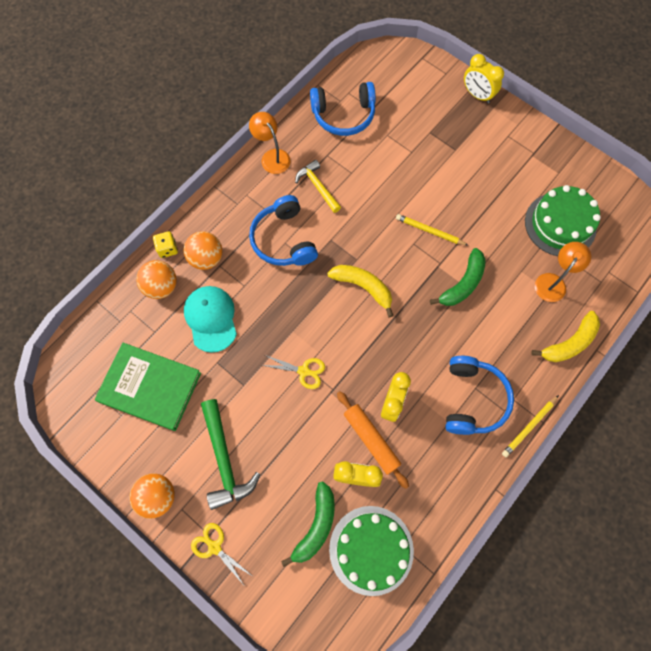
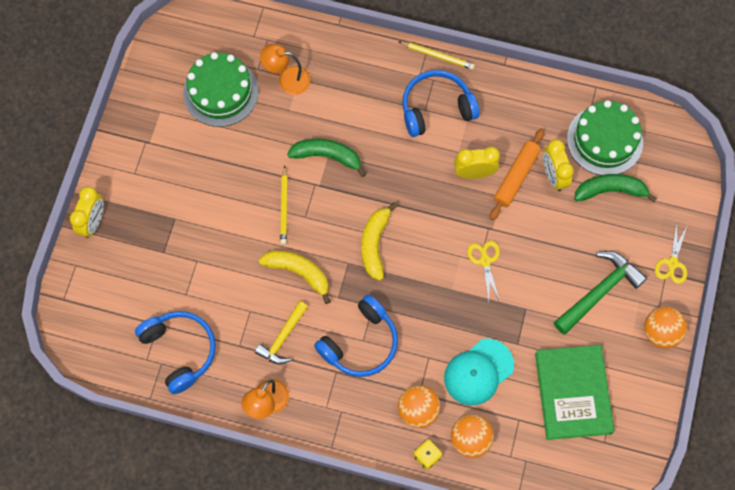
camera: 115 degrees left, 0 degrees up
(569, 343) = (343, 48): yellow banana -> yellow banana (298, 272)

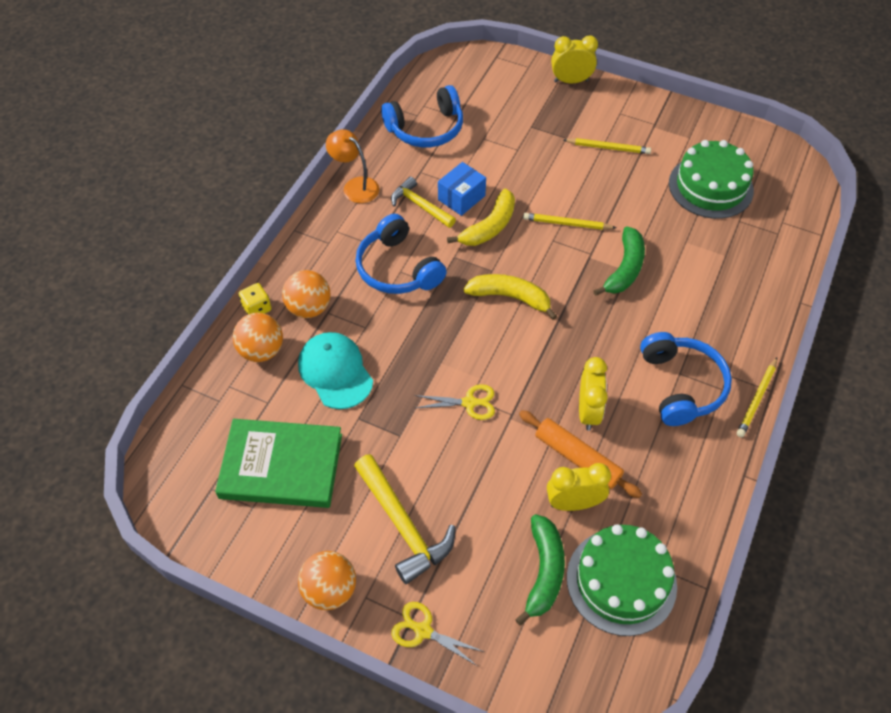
camera: 100 degrees right, 15 degrees down
(93, 222) = (571, 81): yellow clock -> yellow clock turned 150 degrees clockwise
(183, 180) = (608, 148): none -> yellow pencil
(267, 302) = (461, 198): none -> blue box
(287, 79) = (725, 245): orange lamp -> none
(599, 291) = (403, 525): green hammer -> yellow hammer

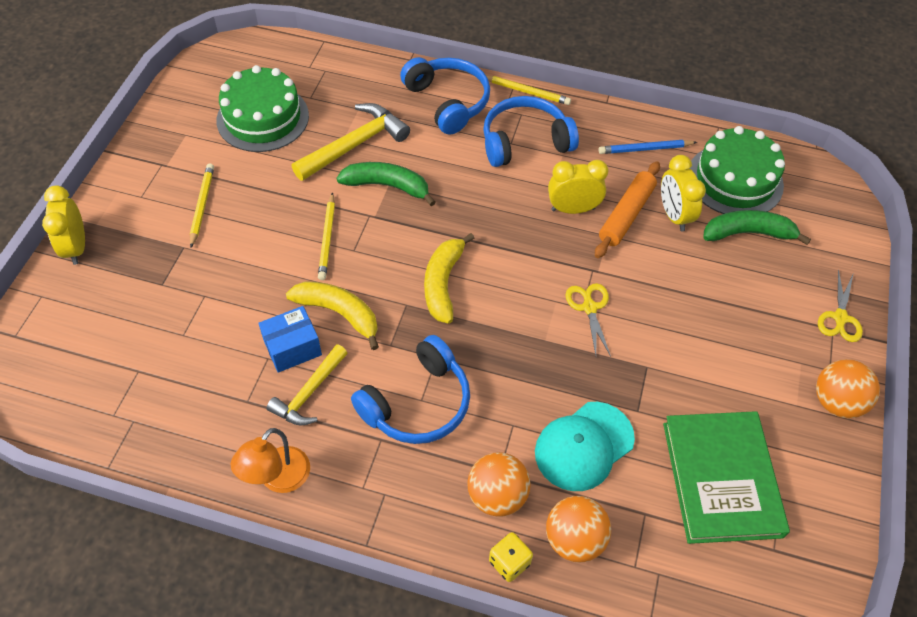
camera: 100 degrees left, 0 degrees up
(403, 525) = (745, 349): yellow hammer -> yellow hammer (354, 145)
(426, 128) = (162, 405): blue headphones -> blue headphones (447, 102)
(461, 198) = (292, 348): blue box -> blue box turned 60 degrees counterclockwise
(670, 498) = (645, 149): none -> blue pencil

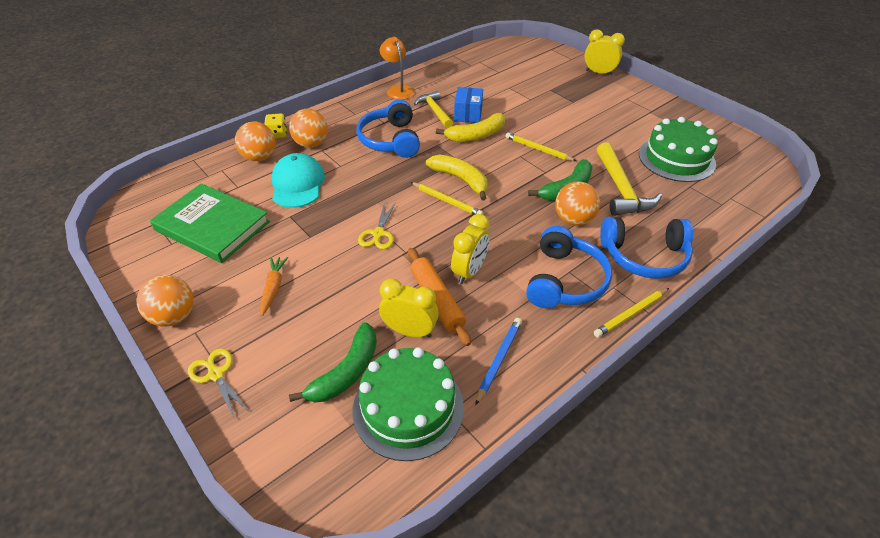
camera: 125 degrees right, 10 degrees down
(202, 205) = (603, 115): yellow pencil -> yellow pencil (447, 201)
(435, 164) = (573, 220): none -> orange ball
(589, 307) = (378, 233): yellow scissors -> yellow scissors turned 75 degrees clockwise
(732, 347) = (273, 288): none -> orange carrot

